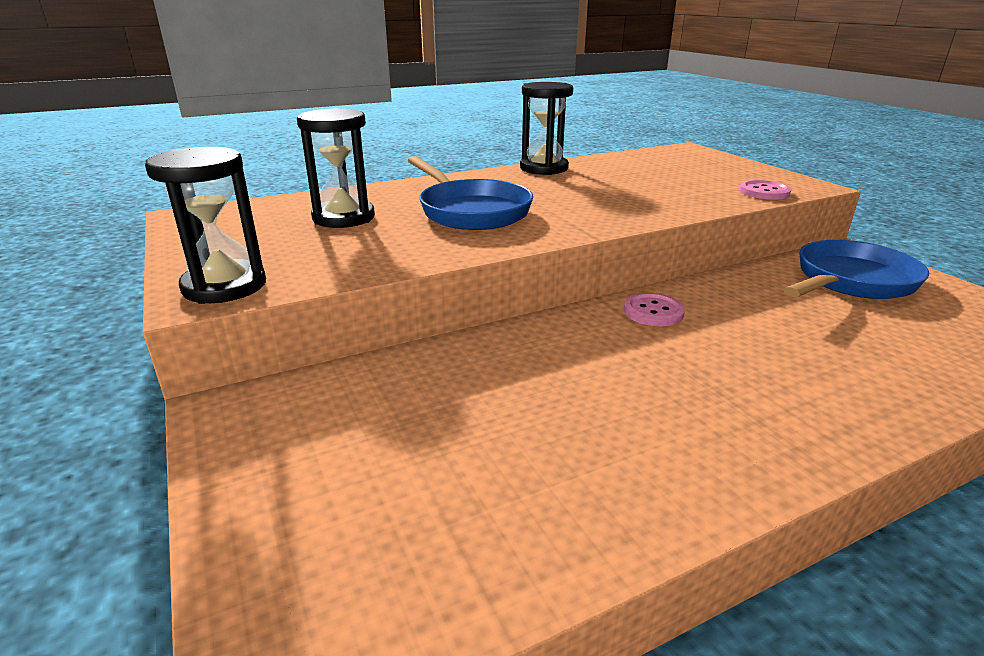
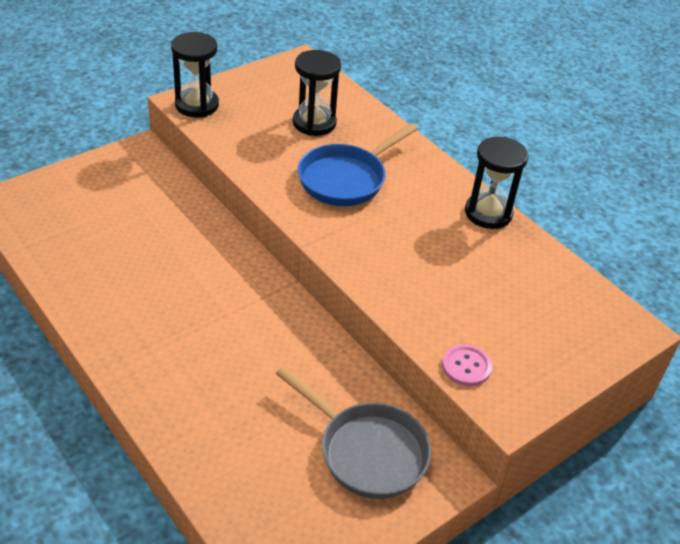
camera: 75 degrees right, 15 degrees up
(653, 312) = (276, 310): pink button -> none
(851, 281) = (366, 451): blue pan -> grey pan

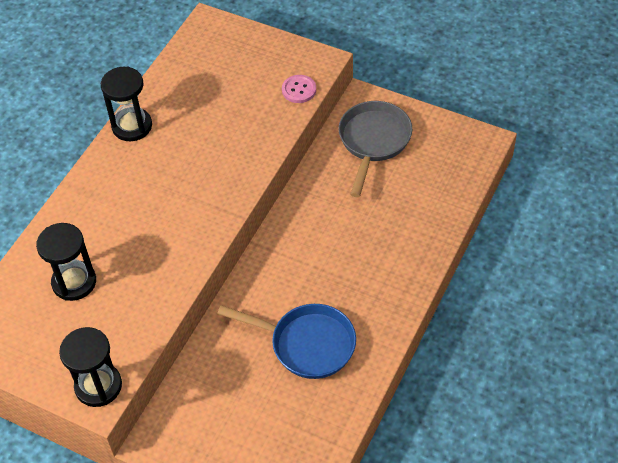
camera: 110 degrees left, 10 degrees up
(346, 179) = (143, 226): blue pan -> blue pan (307, 344)

